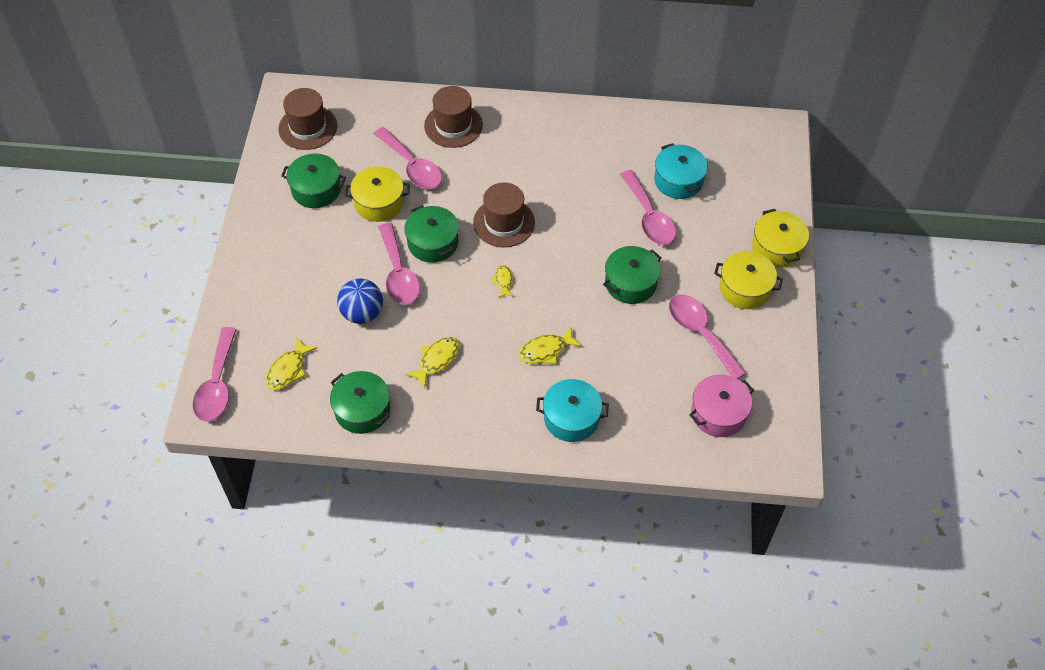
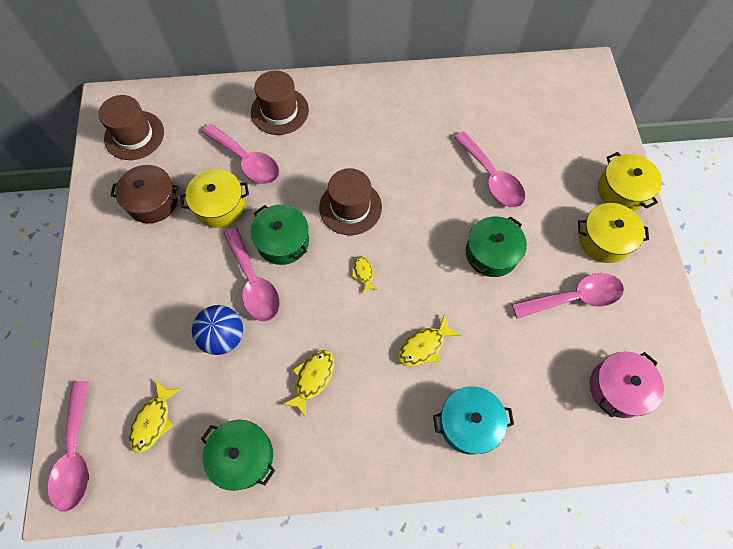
camera: 10 degrees left, 10 degrees up
(316, 189) = (152, 201): green pot -> brown pot
(678, 180) = (509, 135): turquoise pot -> none
(700, 333) = (574, 297): pink spoon -> pink spoon turned 120 degrees clockwise

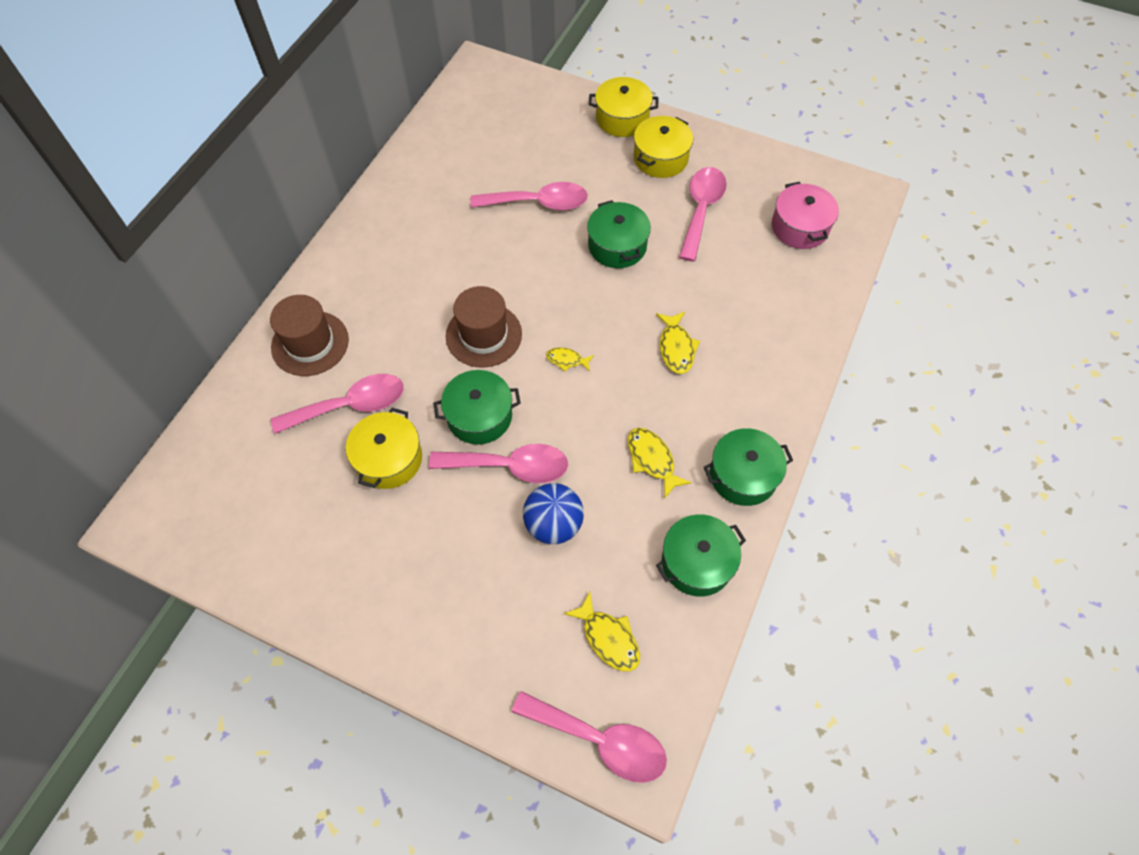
camera: 60 degrees left, 5 degrees down
(134, 135) = (215, 512): brown hat -> none
(152, 201) = (329, 529): brown pot -> none
(337, 456) = (743, 475): none -> green pot
(469, 423) = (770, 351): turquoise pot -> none

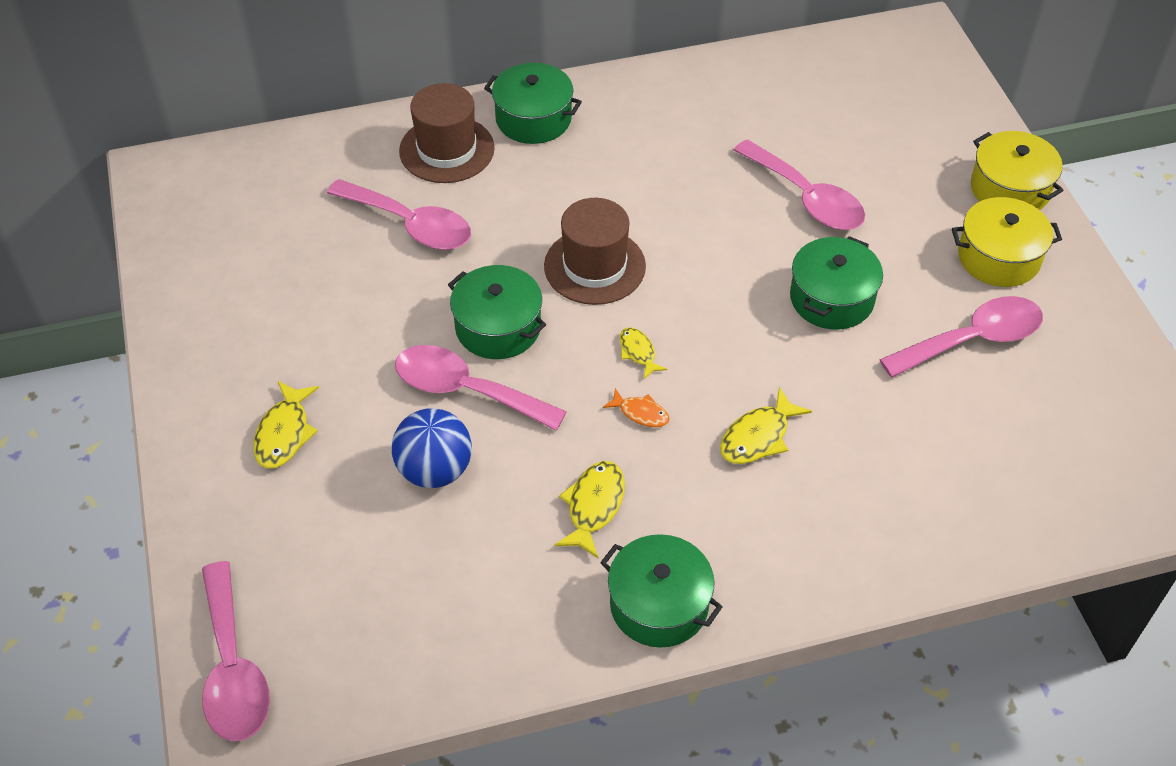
camera: 50 degrees right, 10 degrees down
(389, 459) = (382, 292): yellow pot -> none
(510, 466) = (466, 390): pink spoon -> pink spoon turned 150 degrees clockwise
(608, 638) = (350, 602): yellow fish -> yellow fish (284, 433)
(610, 390) = (640, 413): none -> orange fish
(697, 562) = (508, 628): green pot -> green pot (533, 119)
(799, 227) = (1067, 448): pink pot -> none

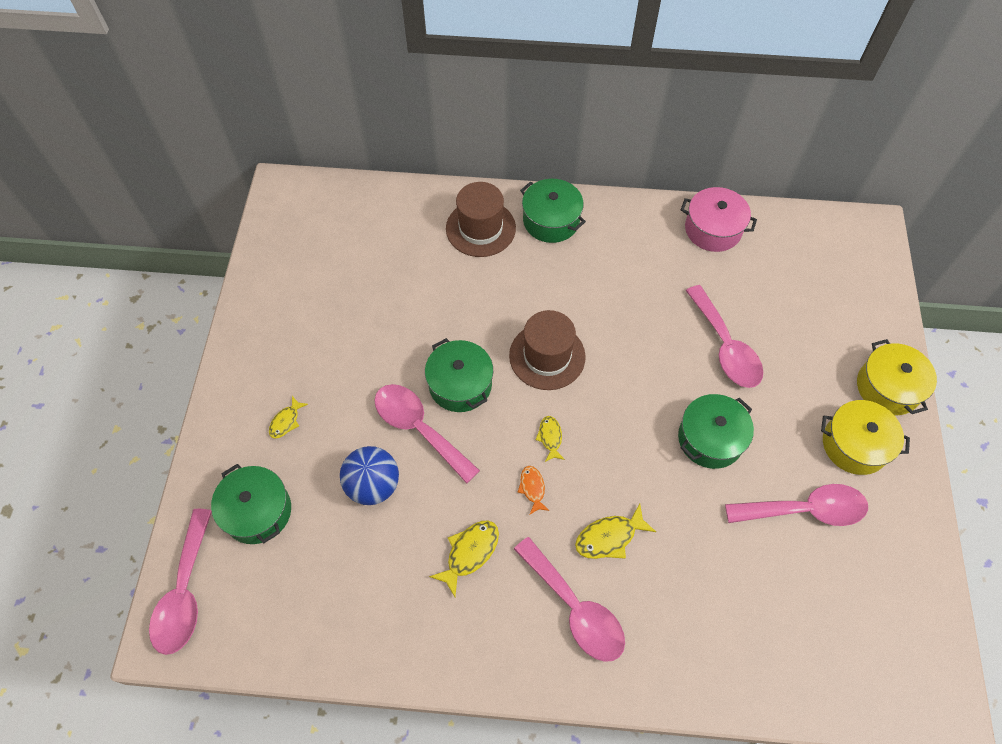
camera: 20 degrees right, 10 degrees up
(284, 433) = (286, 421): yellow fish -> yellow fish, size x0.63
(411, 225) = (433, 282): pink spoon -> pink spoon (575, 609)
(640, 413) = (532, 488): orange fish -> orange fish turned 150 degrees counterclockwise
(659, 604) = (484, 650): green pot -> green pot (257, 511)
(737, 79) = (713, 229): none -> pink pot

